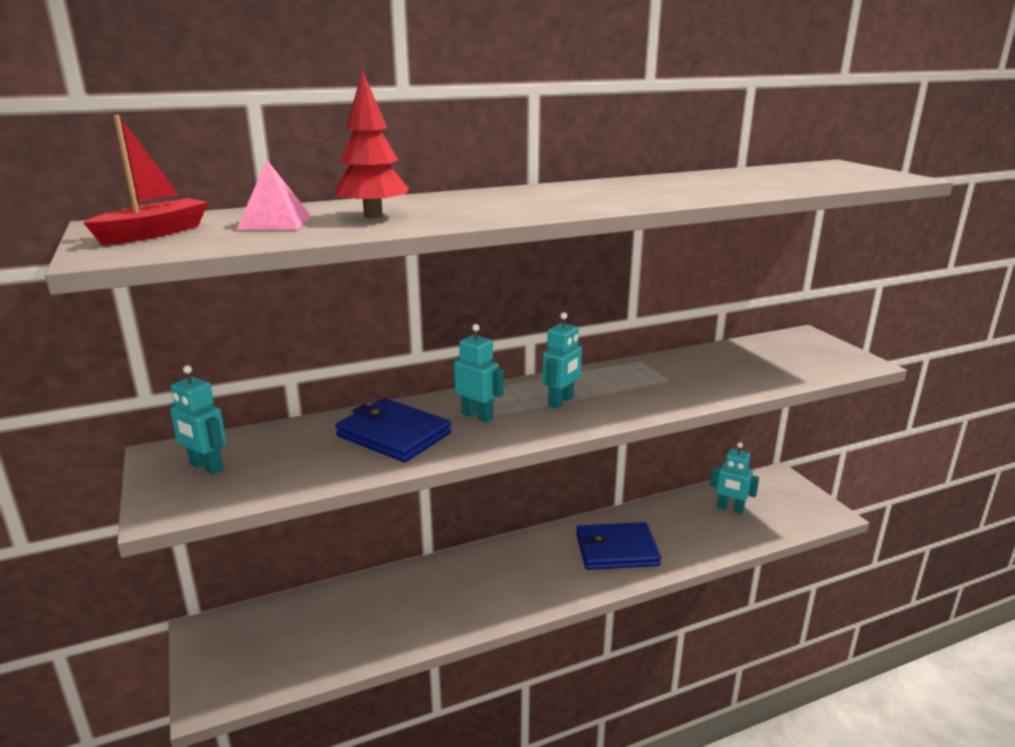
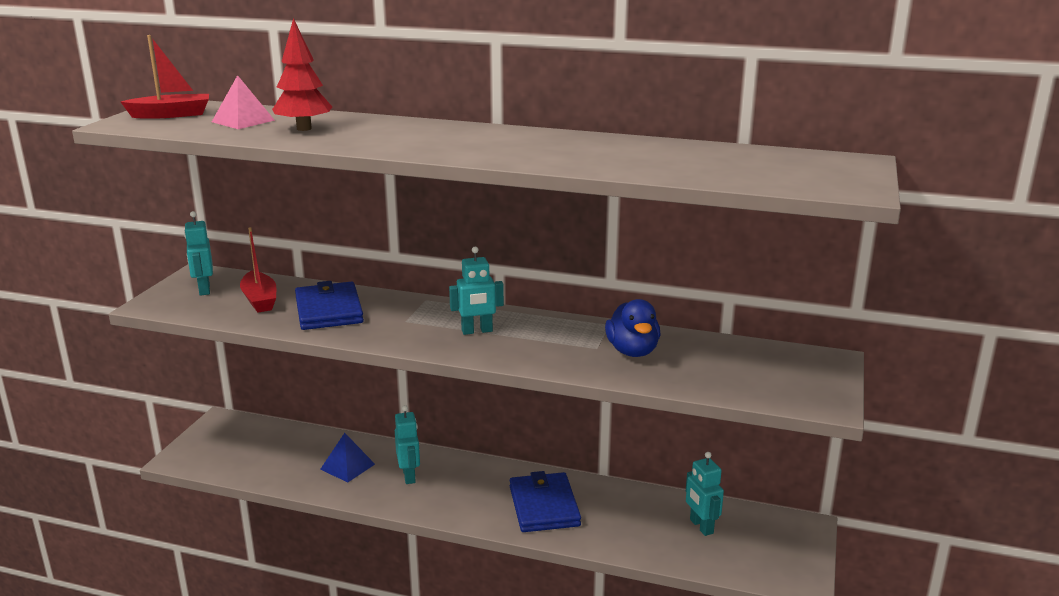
camera: 40 degrees right, 0 degrees up
(298, 453) = (260, 300): none -> red boat
(410, 605) = (347, 466): none -> blue pyramid
(477, 416) = (401, 318): turquoise robot -> turquoise robot (409, 476)
(616, 550) = (544, 506): blue wallet -> blue wallet turned 45 degrees clockwise
(695, 373) = (632, 351): none -> blue duck

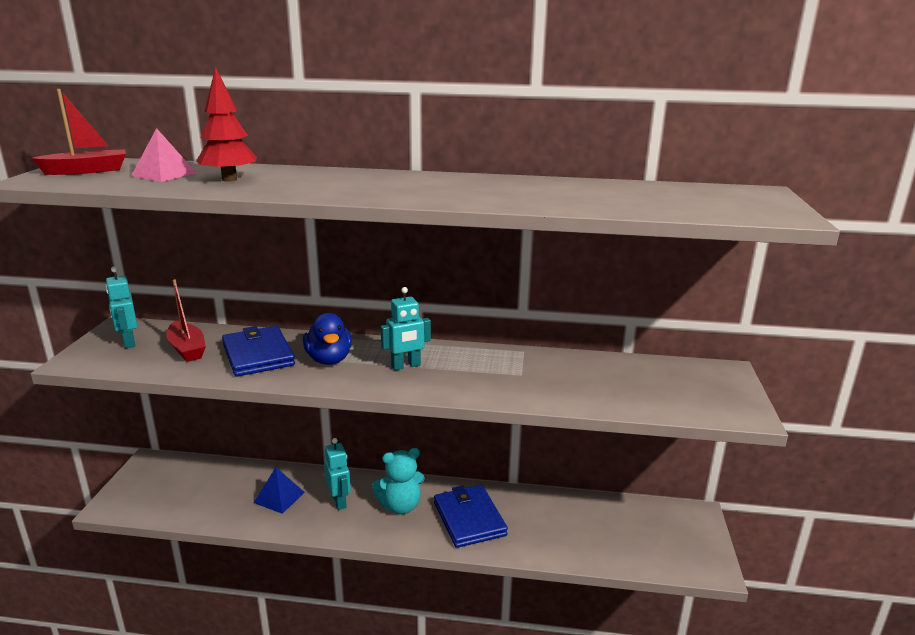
camera: 10 degrees left, 0 degrees up
(473, 486) = (400, 506): none -> turquoise teddy bear
(632, 351) = (554, 375): blue duck -> blue duck (329, 359)
(701, 526) = (611, 524): turquoise robot -> none

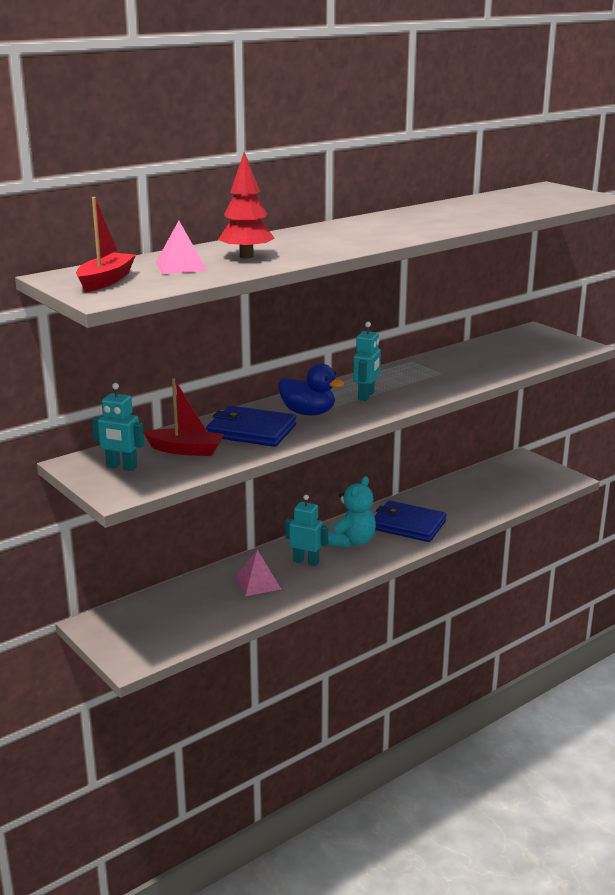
camera: 45 degrees left, 0 degrees up
(279, 497) = (257, 583): blue pyramid -> pink pyramid

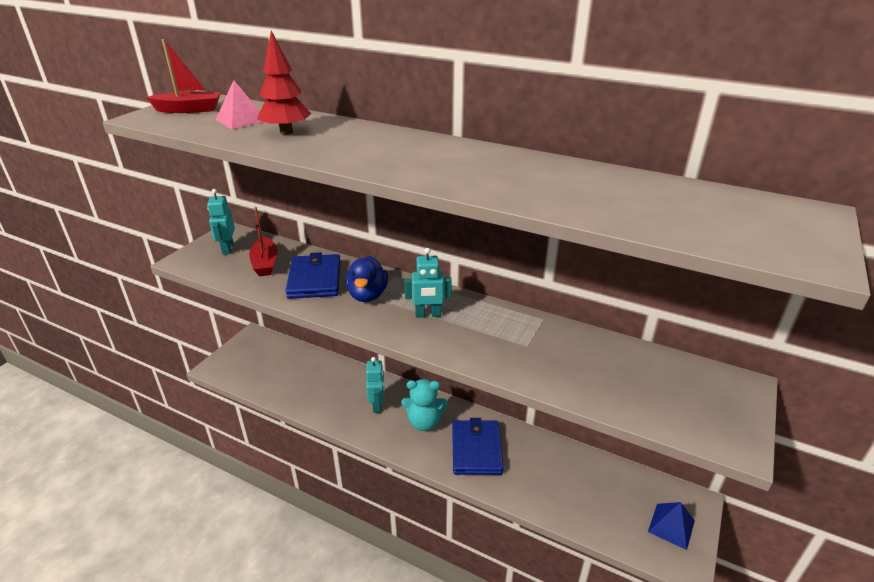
camera: 65 degrees right, 10 degrees up
(257, 583) = (333, 390): pink pyramid -> none
(536, 472) = (671, 526): none -> blue pyramid

